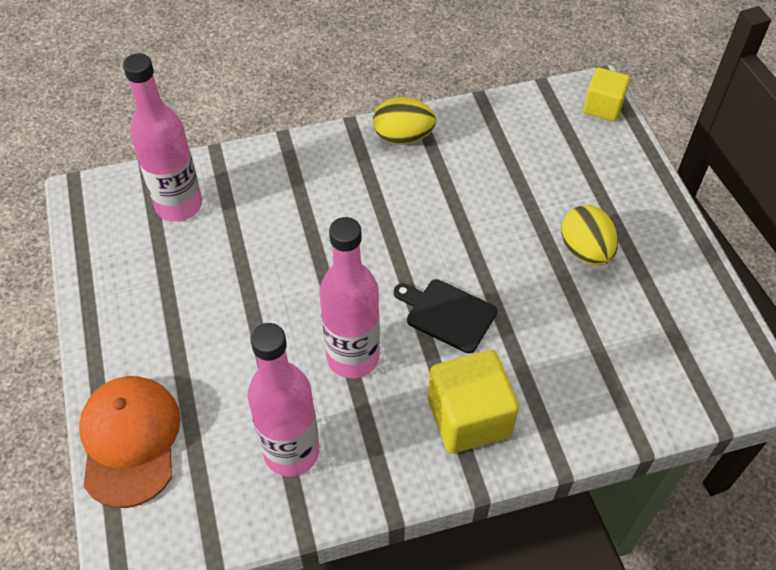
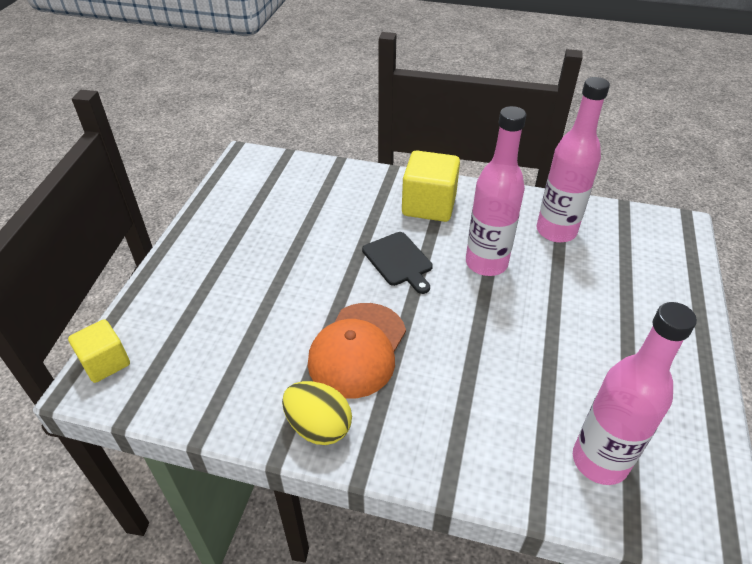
camera: 150 degrees left, 10 degrees down
(130, 441) = (675, 278): orange cap -> orange cap (357, 349)
(585, 251) = (262, 257): yellow egg -> none

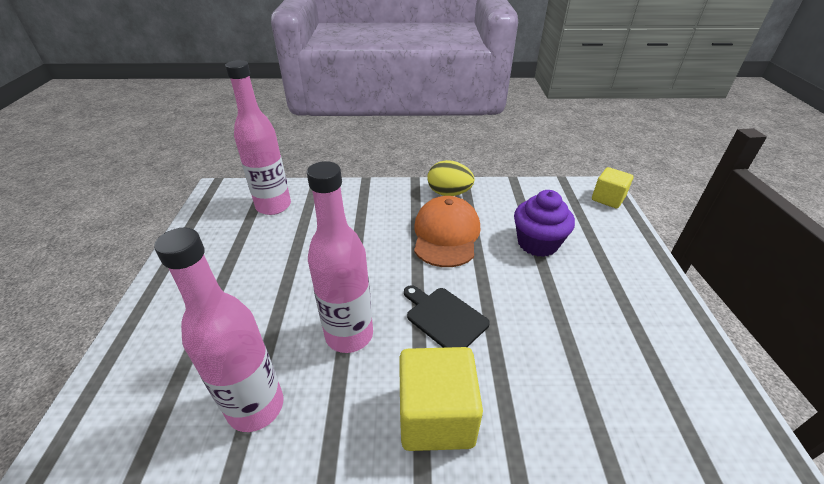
camera: 165 degrees right, 5 degrees down
(258, 315) = (537, 243): none -> purple cupcake

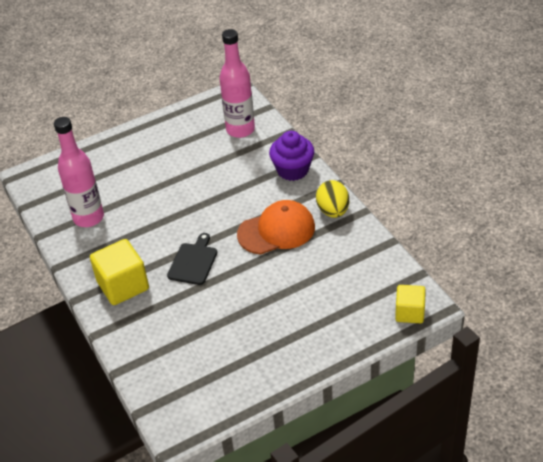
camera: 65 degrees right, 5 degrees up
(349, 335) = (153, 227): pink bottle -> none
(537, 243) = (305, 284): purple cupcake -> purple cupcake (293, 170)

